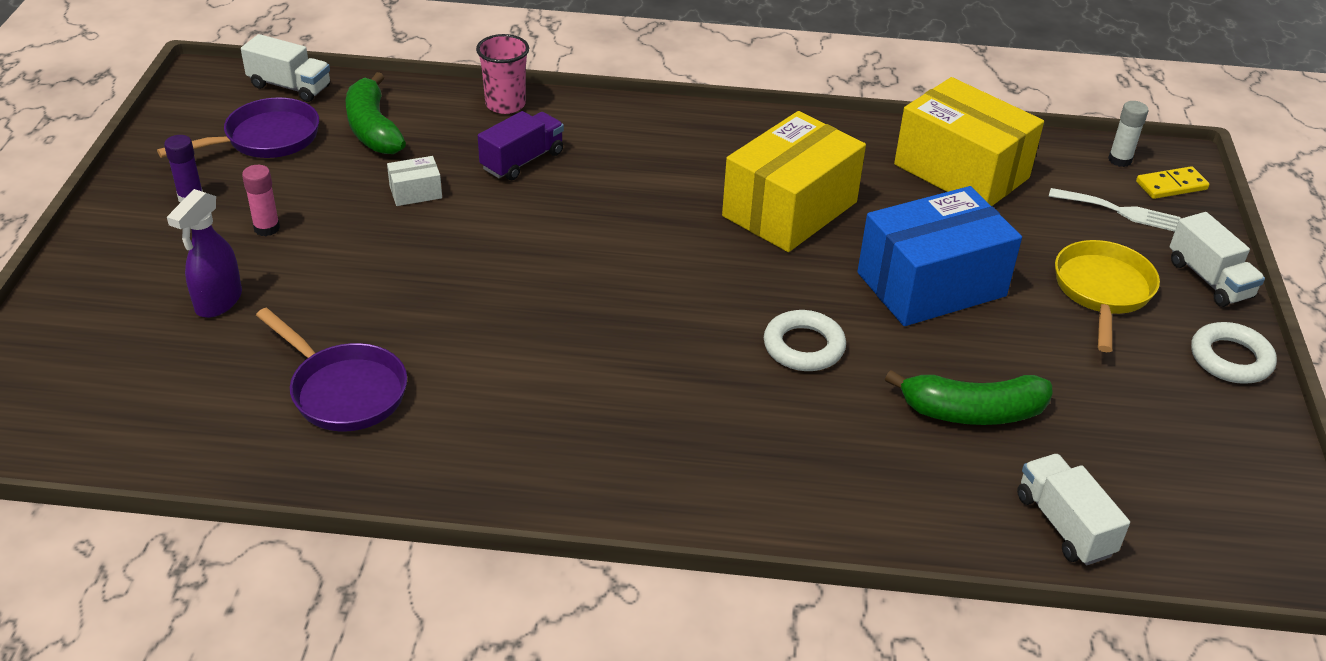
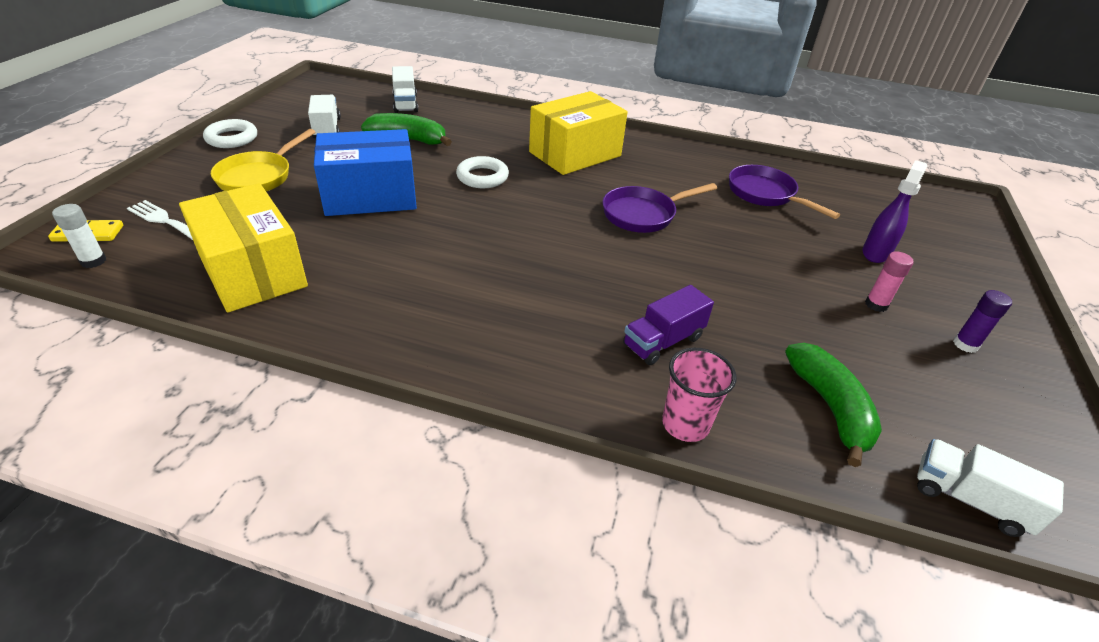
camera: 170 degrees left, 0 degrees up
(265, 139) = (942, 409): purple pan -> purple pan (643, 214)
(415, 192) = (759, 321): white box -> none
(789, 209) = (434, 260): yellow box -> yellow box (575, 154)
(1209, 279) = (175, 173): white truck -> white truck (327, 128)

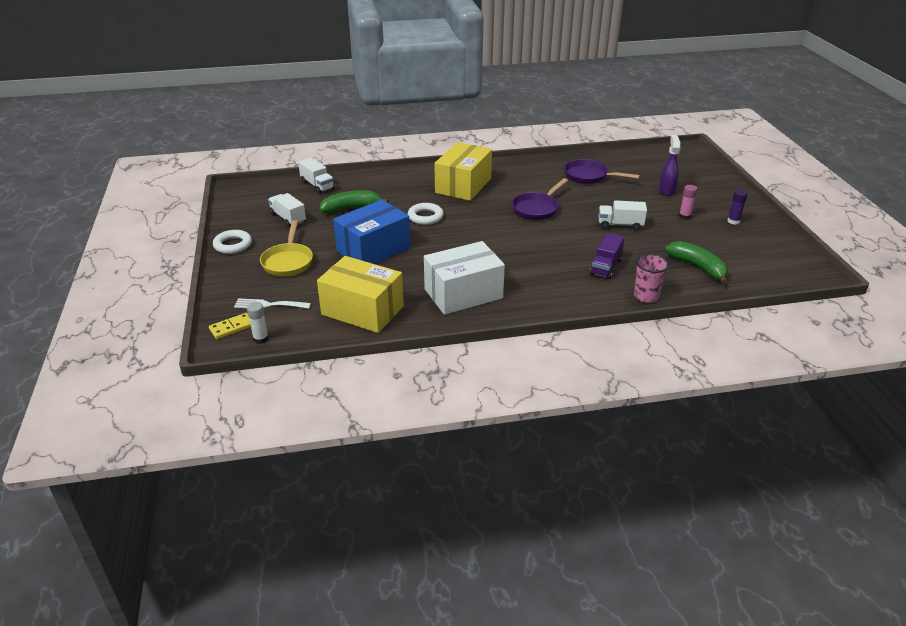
camera: 25 degrees left, 5 degrees down
(406, 300) = (463, 294): none -> white box
(969, 499) = (771, 281): white truck -> white truck (620, 225)

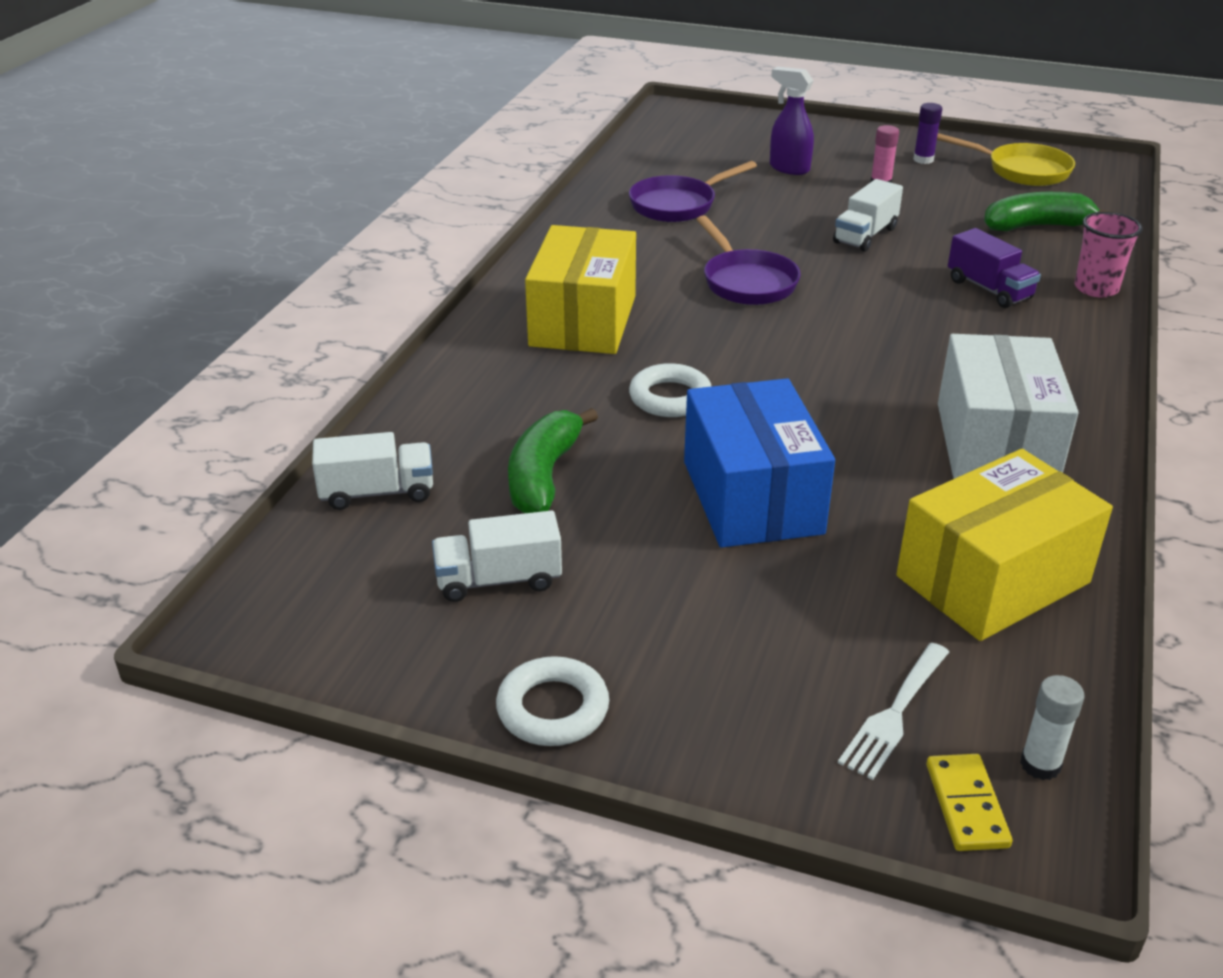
camera: 60 degrees left, 0 degrees up
(288, 261) = (712, 633): yellow pan -> yellow pan (1022, 171)
(463, 185) = (583, 321): yellow box -> yellow box turned 45 degrees clockwise

